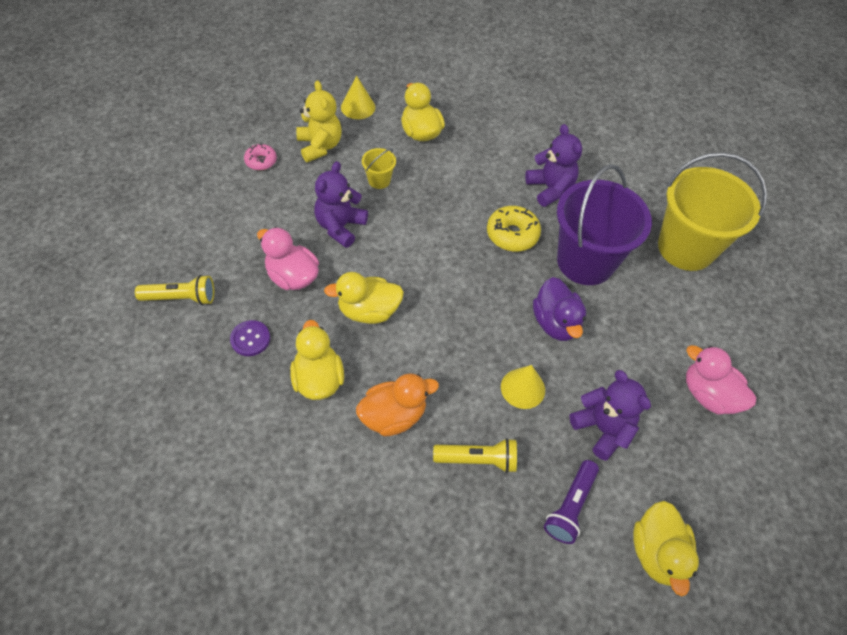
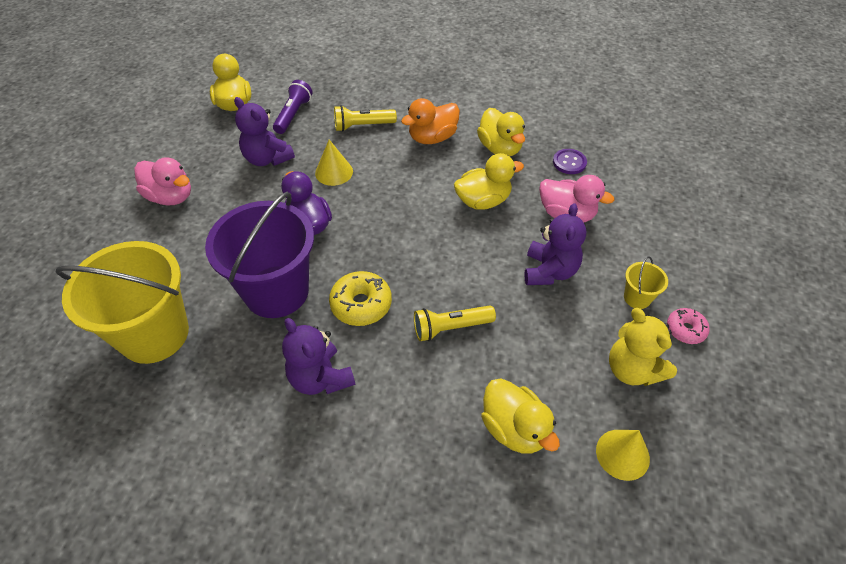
camera: 170 degrees right, 5 degrees down
(181, 298) = (648, 179): yellow flashlight -> yellow flashlight (451, 328)
(379, 180) = (535, 337): yellow bucket -> yellow bucket (637, 298)

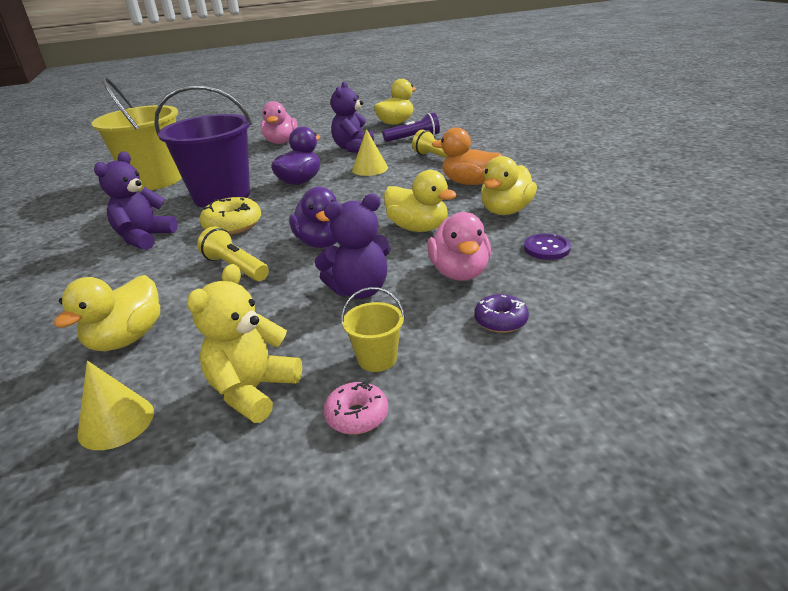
camera: 60 degrees right, 20 degrees down
(455, 261) = (321, 242): none -> purple duck
(635, 227) = (500, 321): none -> purple donut

